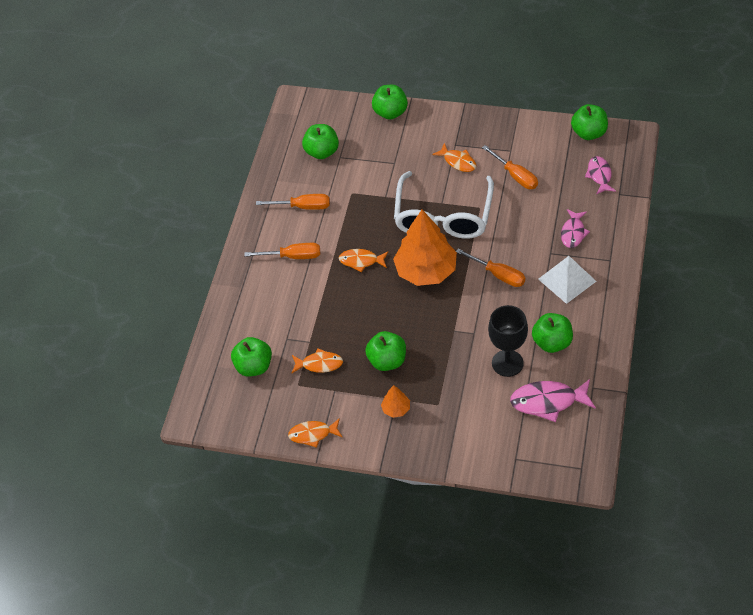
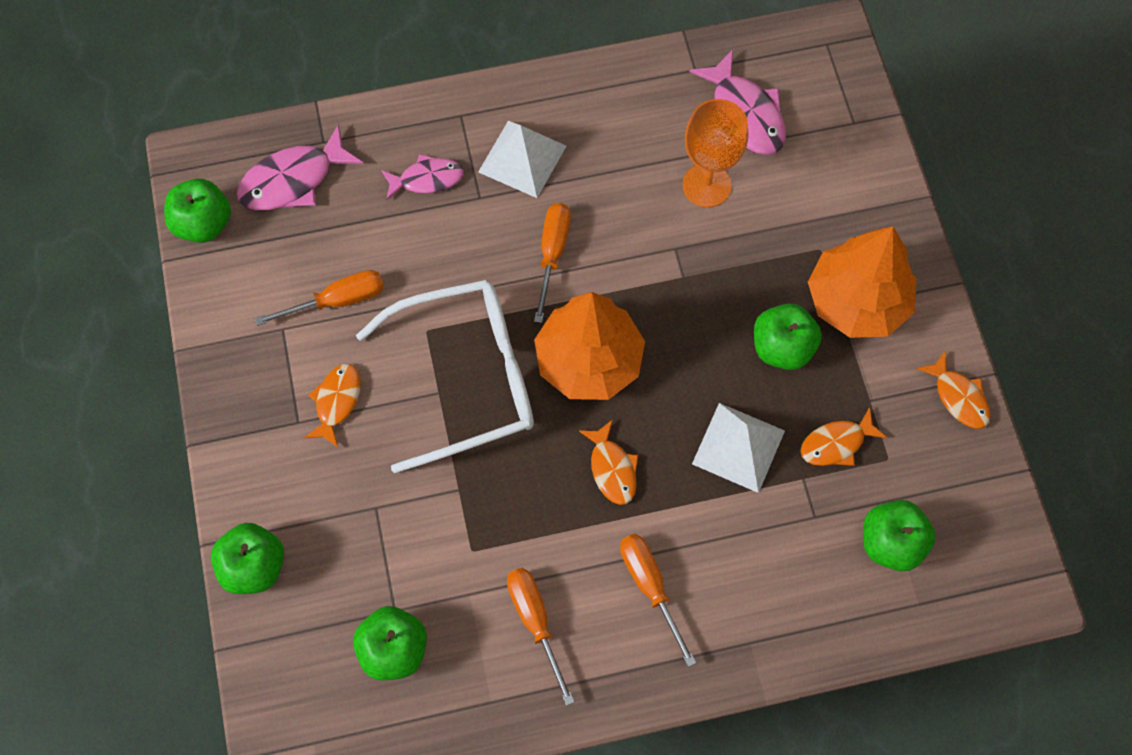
camera: 120 degrees left, 15 degrees up
(319, 364) = (836, 443): orange fish -> orange fish turned 90 degrees counterclockwise
(342, 319) = (738, 447): none -> white pyramid
(396, 409) = (857, 301): orange tree -> orange tree, size x2.30
(507, 363) = (706, 185): black goblet -> orange goblet
(515, 176) = (337, 300): orange screwdriver -> orange screwdriver turned 45 degrees clockwise
(552, 342) = (644, 141): green apple -> none
(599, 175) = (293, 180): pink fish -> pink fish, size x1.55

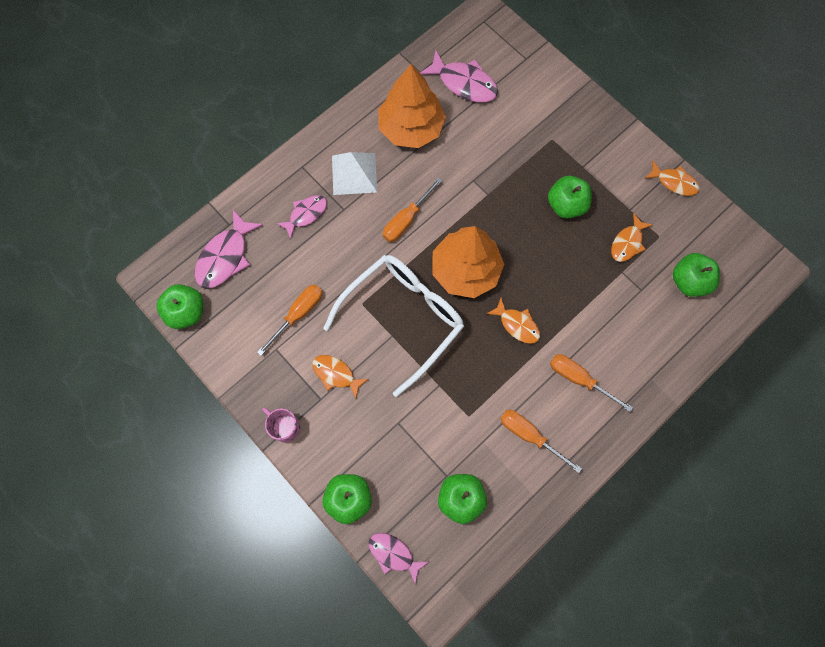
camera: 30 degrees left, 5 degrees up
(233, 432) = (285, 427): none -> pink mug
(265, 668) = (393, 554): none -> pink fish
(337, 402) = (336, 374): orange fish -> orange fish turned 45 degrees counterclockwise
(552, 254) = (406, 220): orange screwdriver -> orange screwdriver turned 120 degrees counterclockwise
(706, 185) = (468, 135): orange goblet -> none
(738, 447) = (577, 274): white pyramid -> none
(857, 301) = (589, 158): orange tree -> orange tree (411, 128)

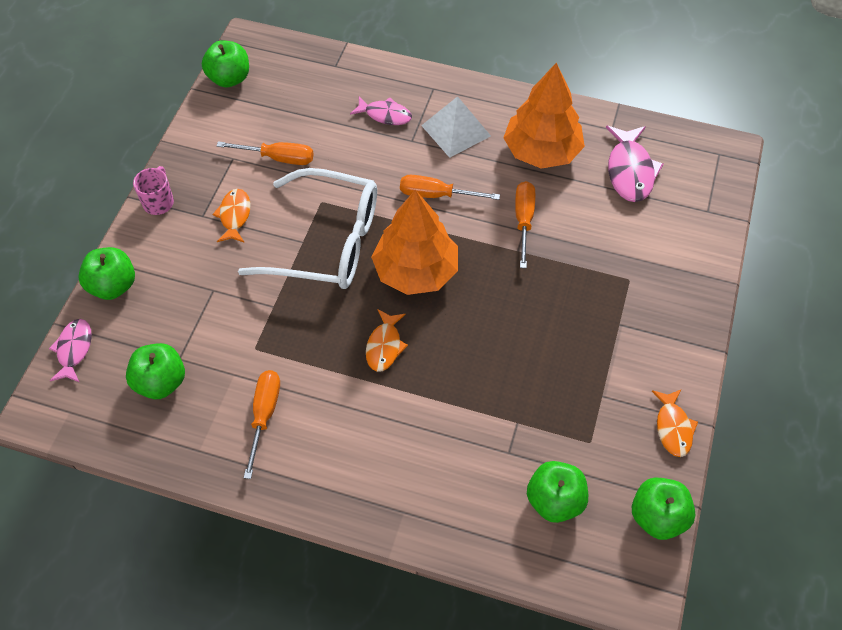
camera: 60 degrees right, 15 degrees down
(225, 257) = (301, 78): pink fish -> none
(566, 205) = (558, 329): green apple -> green apple (657, 517)
(579, 379) = (358, 435): orange screwdriver -> orange screwdriver (523, 220)
(627, 243) = (557, 411): orange fish -> none

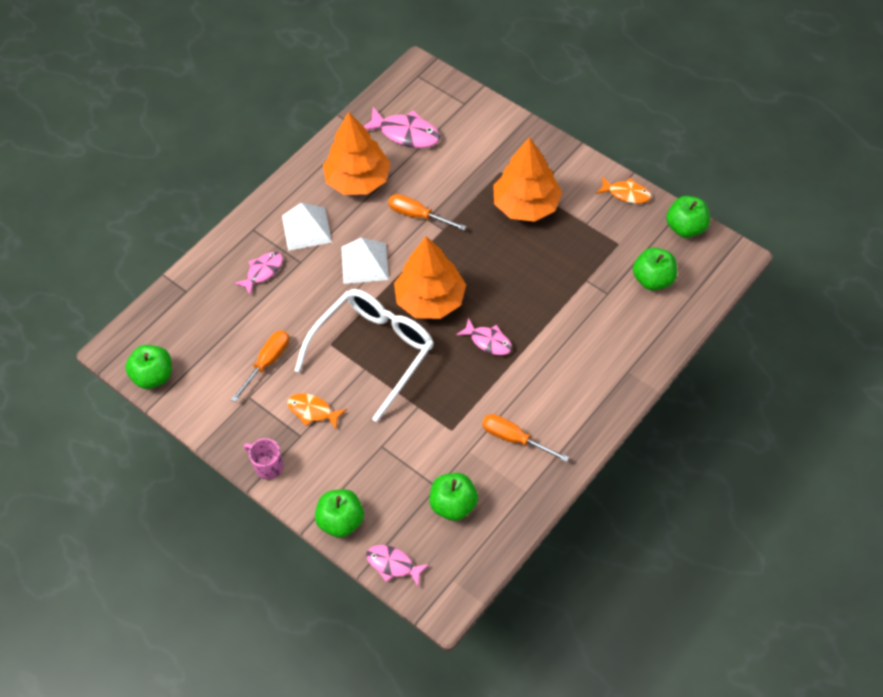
camera: 65 degrees left, 0 degrees up
(384, 346) = (488, 341): orange fish -> pink fish
(436, 195) = (364, 263): orange screwdriver -> white pyramid
(595, 322) = (526, 205): none -> orange tree

